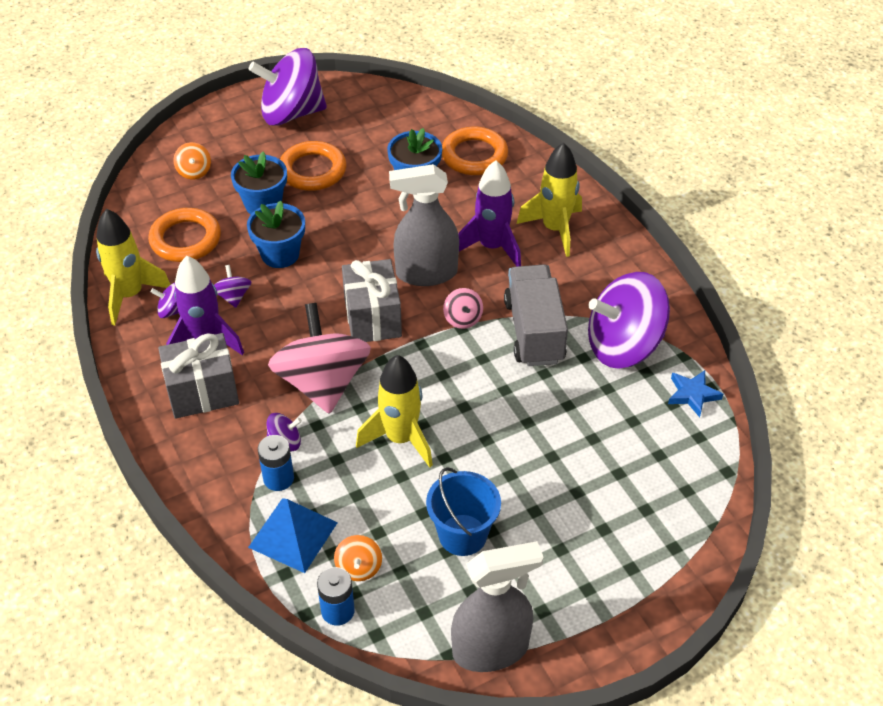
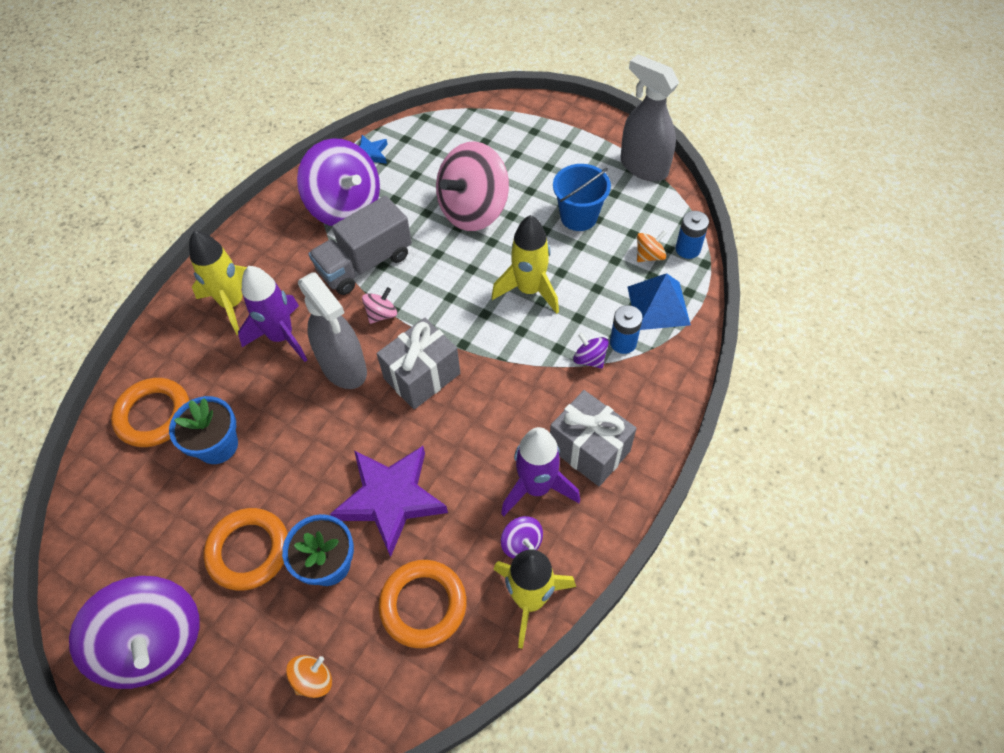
camera: 120 degrees left, 10 degrees up
(233, 296) = (469, 502): purple spinning top -> none
(280, 254) = (390, 499): blue flower pot -> purple star
(322, 383) = (515, 369): pink spinning top -> pink spinning top (473, 210)

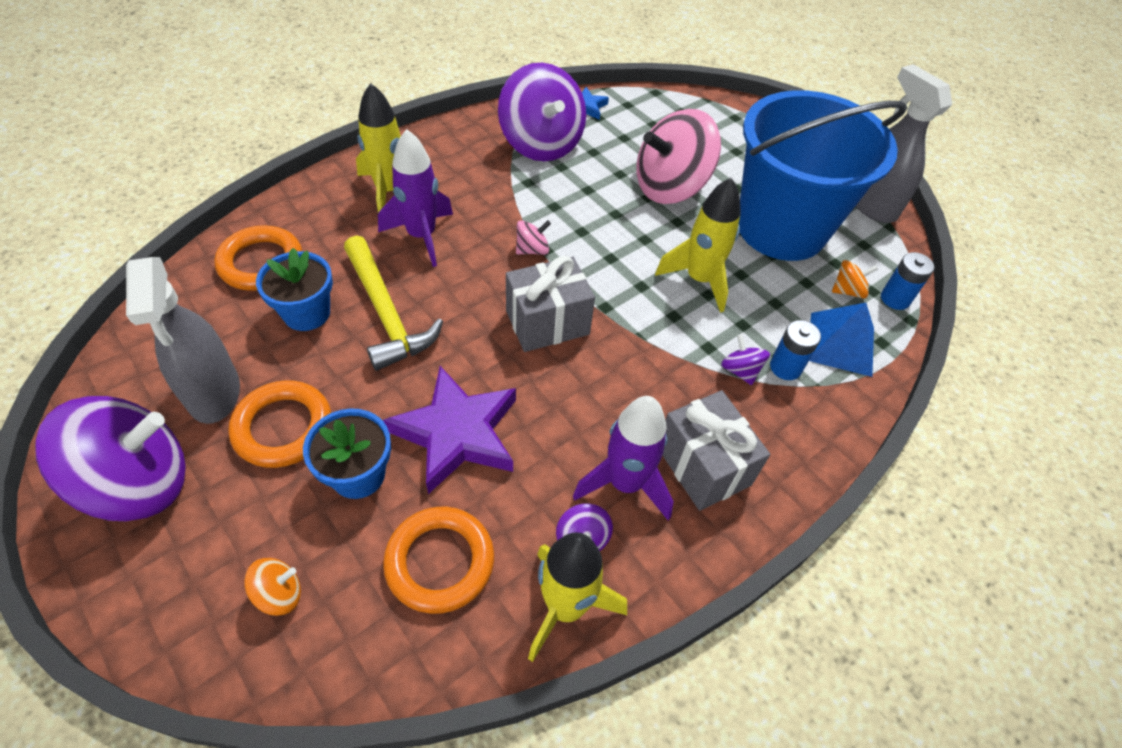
camera: 15 degrees right, 5 degrees down
(154, 642) = (139, 482): purple spinning top -> purple spinning top turned 90 degrees counterclockwise
(285, 420) = (386, 313): none -> yellow hammer
(343, 367) = (470, 285): grey spray bottle -> grey spray bottle (214, 393)
(365, 263) = (537, 198): grey truck -> none
(578, 217) = (781, 228): blue bucket -> blue bucket, size x2.13

